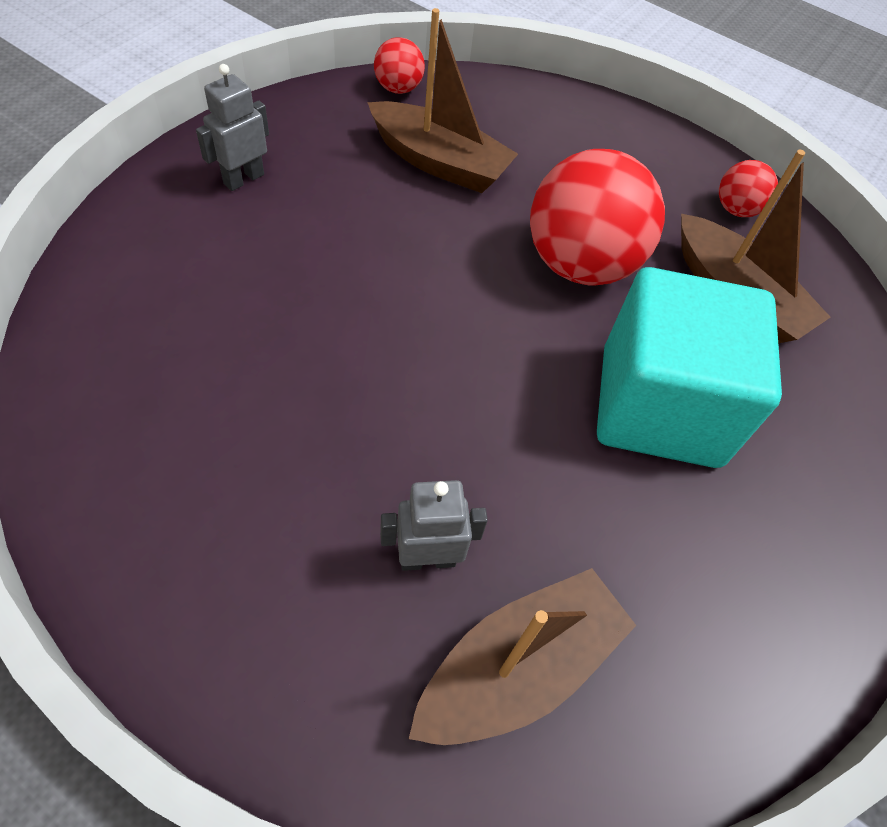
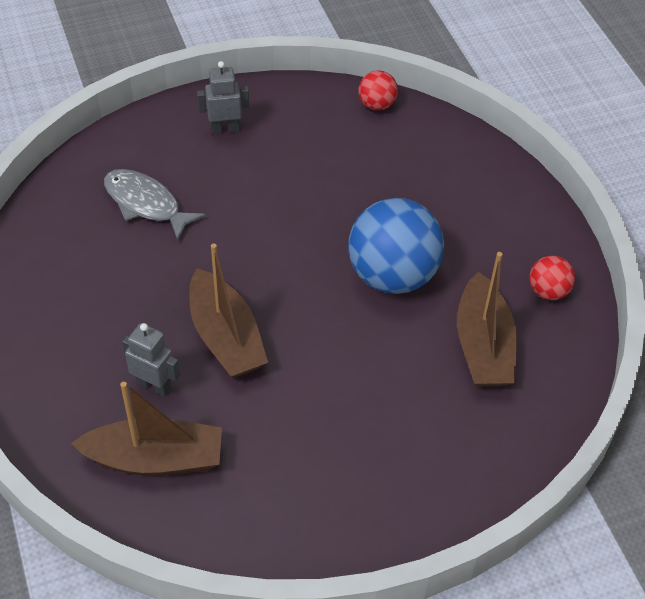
camera: 40 degrees right, 5 degrees down
(214, 314) = (146, 204): none -> grey fish
(439, 162) = (359, 168): brown boat -> brown boat (226, 337)
(580, 264) = (392, 275): red ball -> blue ball
(660, 406) = (360, 382): turquoise cube -> none

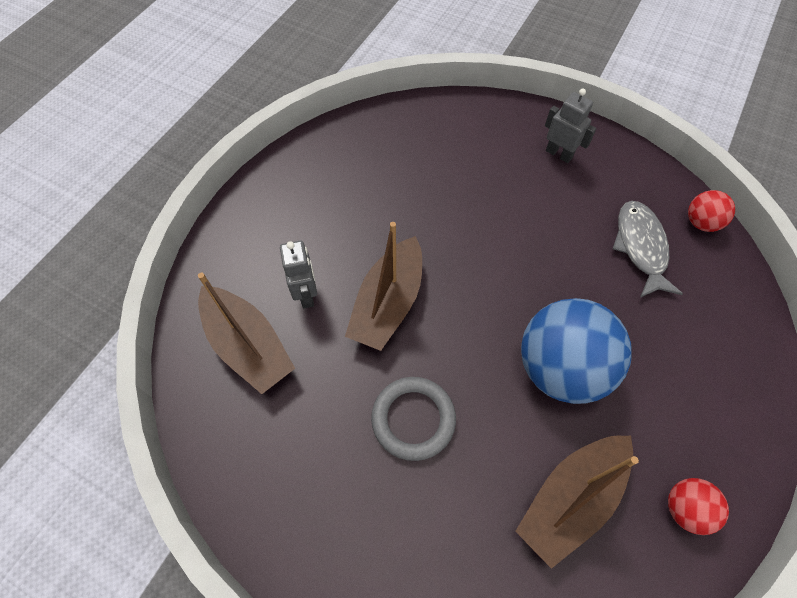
camera: 50 degrees right, 10 degrees up
(146, 204) = (445, 165): grey fish -> grey fish (640, 247)
(336, 392) = (413, 419): none -> grey ring

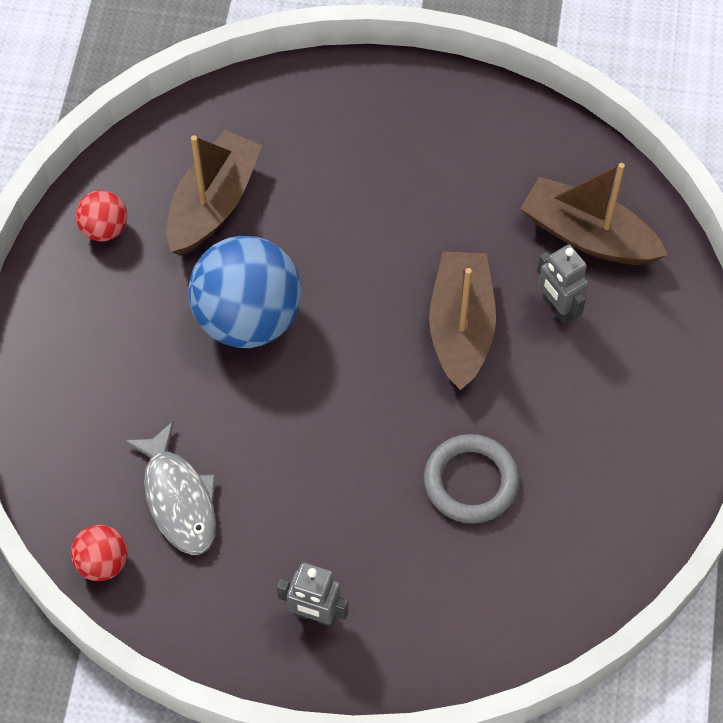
camera: 160 degrees right, 0 degrees up
(413, 419) = (385, 223): grey ring -> grey ring (471, 481)

